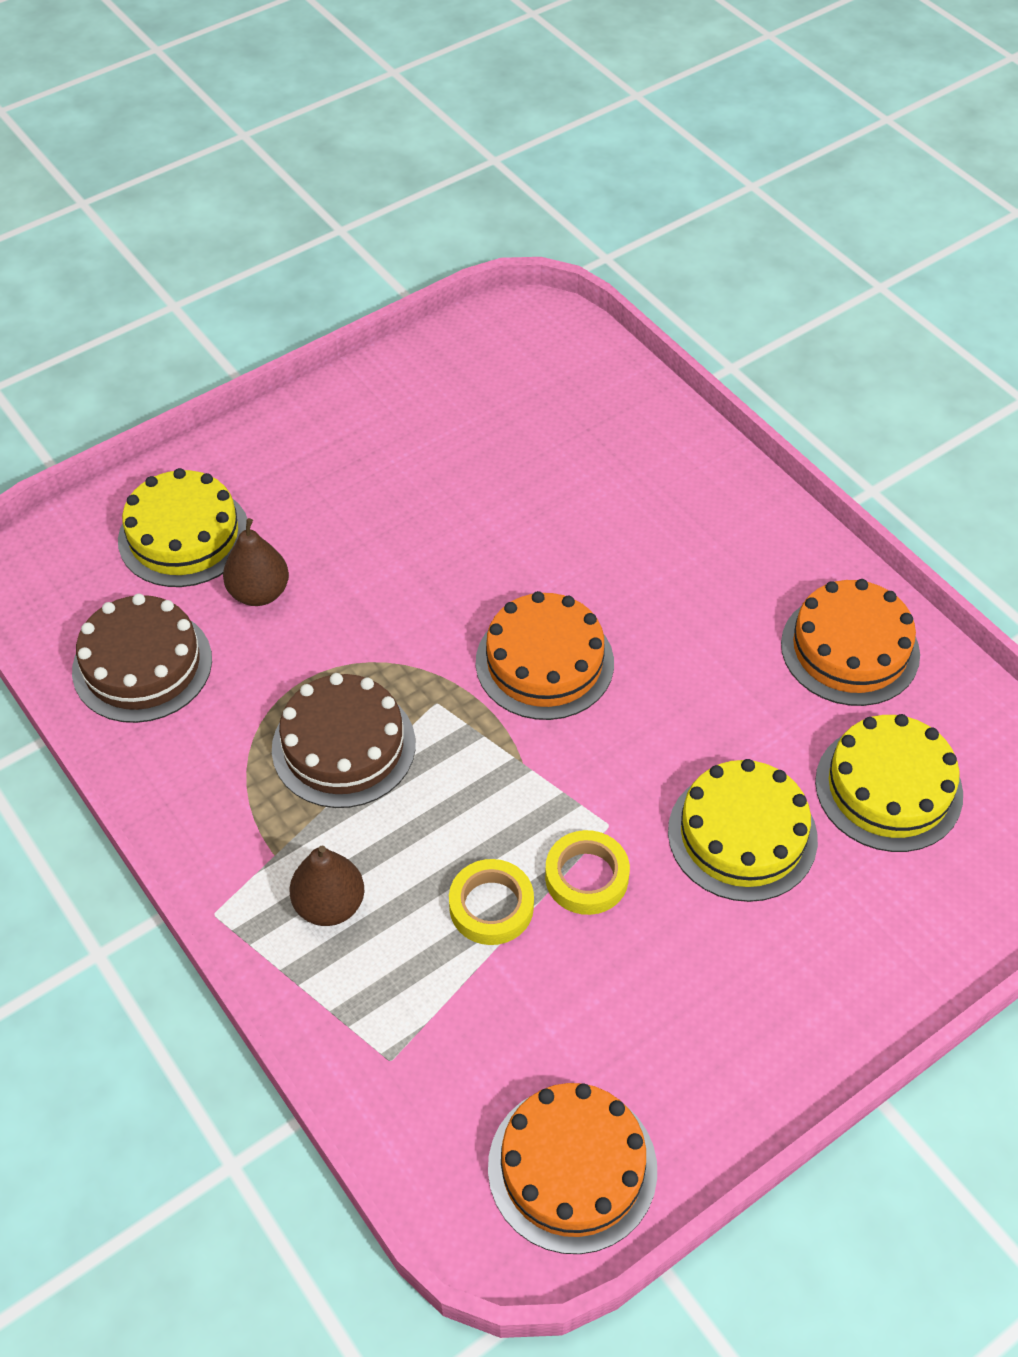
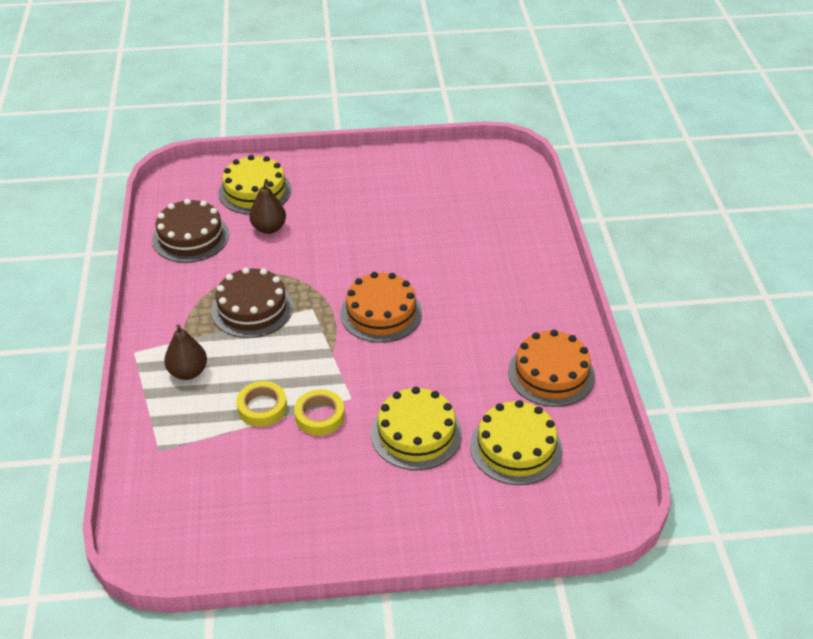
camera: 30 degrees right, 10 degrees down
(572, 1168) = (202, 538): orange cake -> none

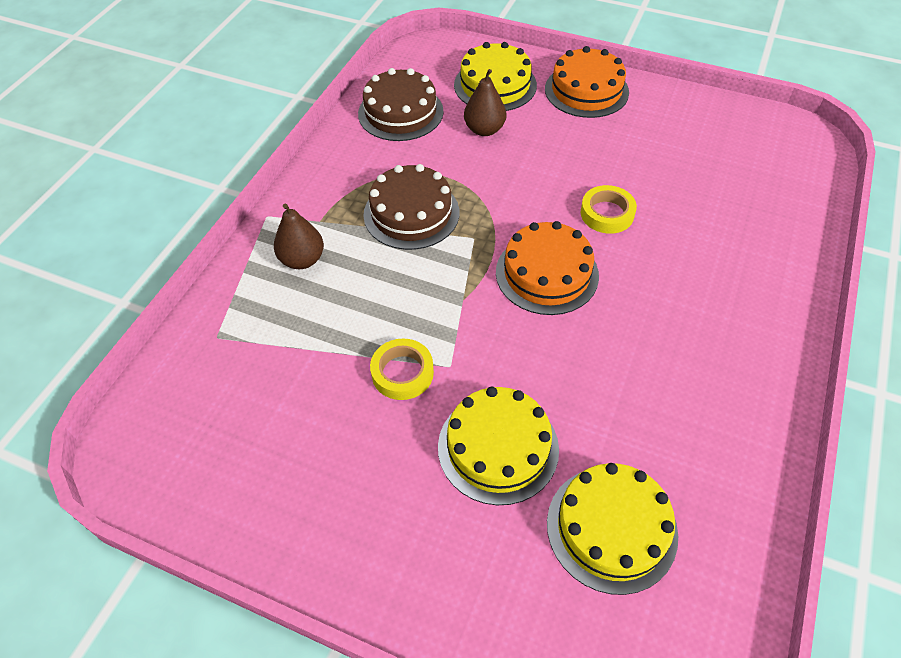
camera: 30 degrees right, 10 degrees up
(262, 407) = (349, 334): yellow tape -> yellow tape (607, 214)
(551, 374) = (715, 443): orange cake -> orange cake (586, 90)

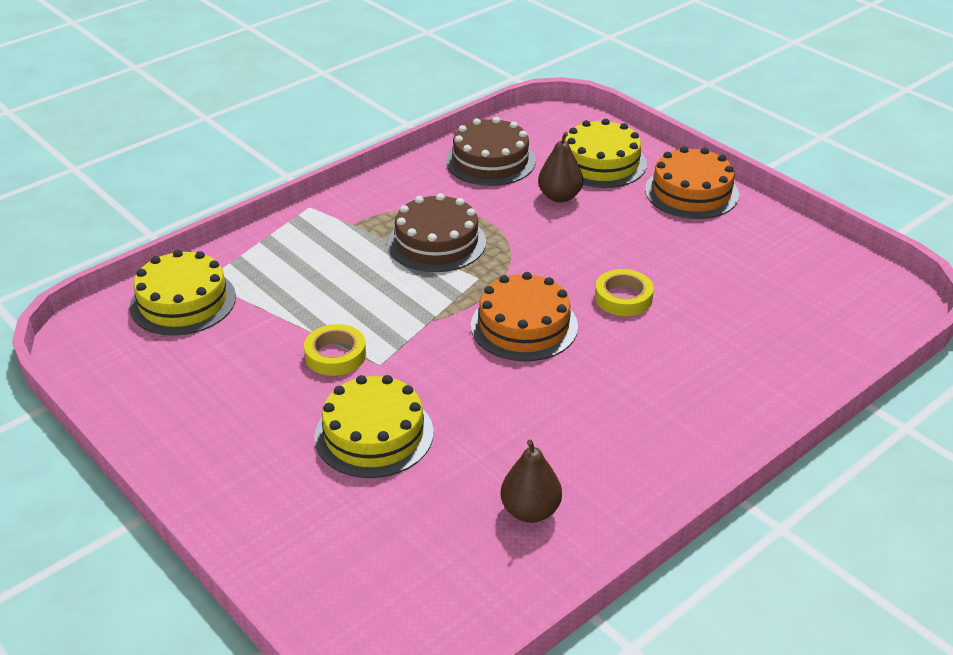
camera: 25 degrees right, 15 degrees down
(302, 260) = (315, 248): brown pear -> brown pear (530, 511)
(611, 528) = (425, 524): yellow cake -> yellow cake (183, 301)

